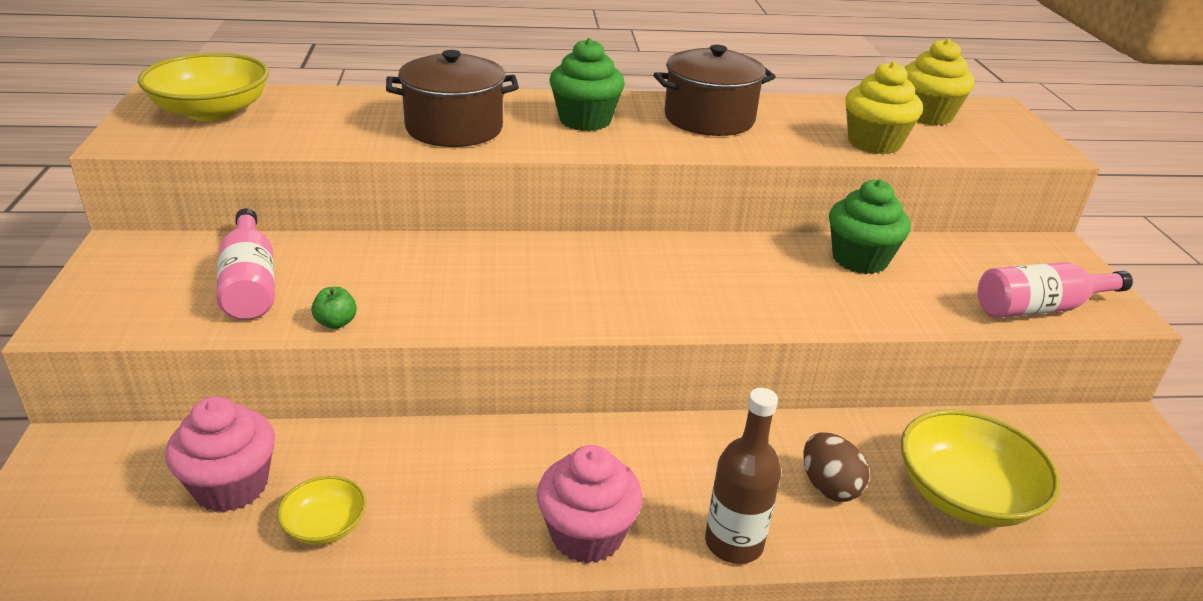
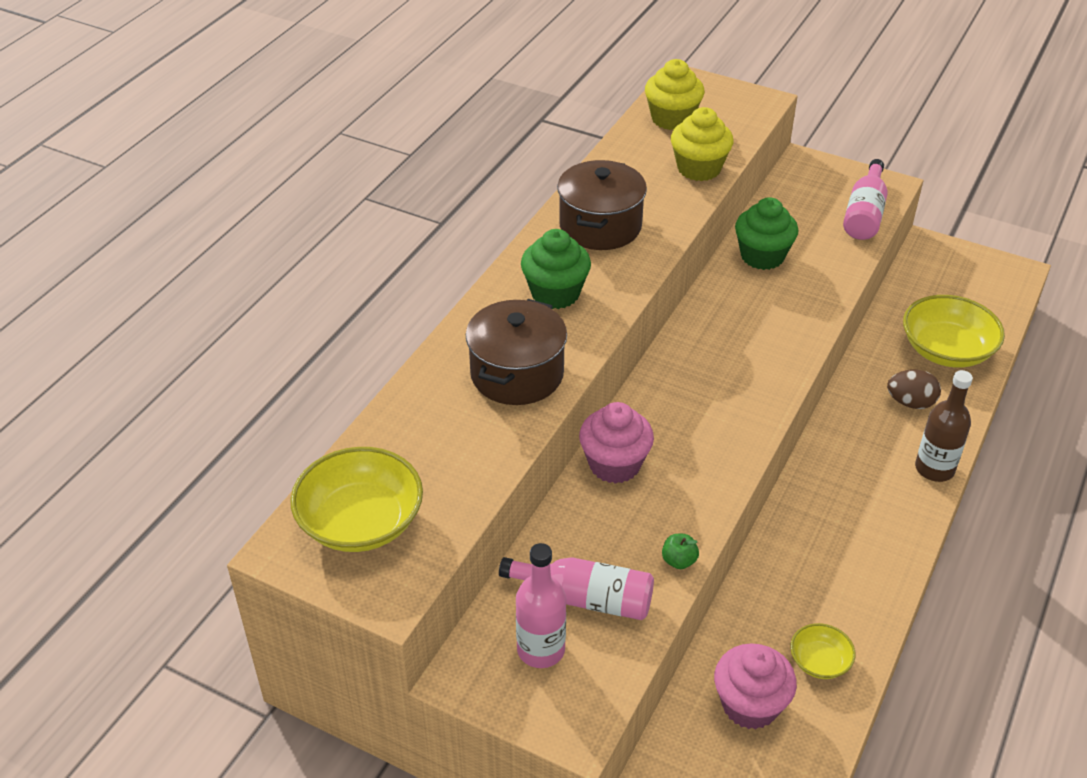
camera: 55 degrees left, 10 degrees up
(169, 277) = (541, 649): none -> pink bottle
(587, 535) = (894, 532): pink cupcake -> pink cupcake (614, 464)

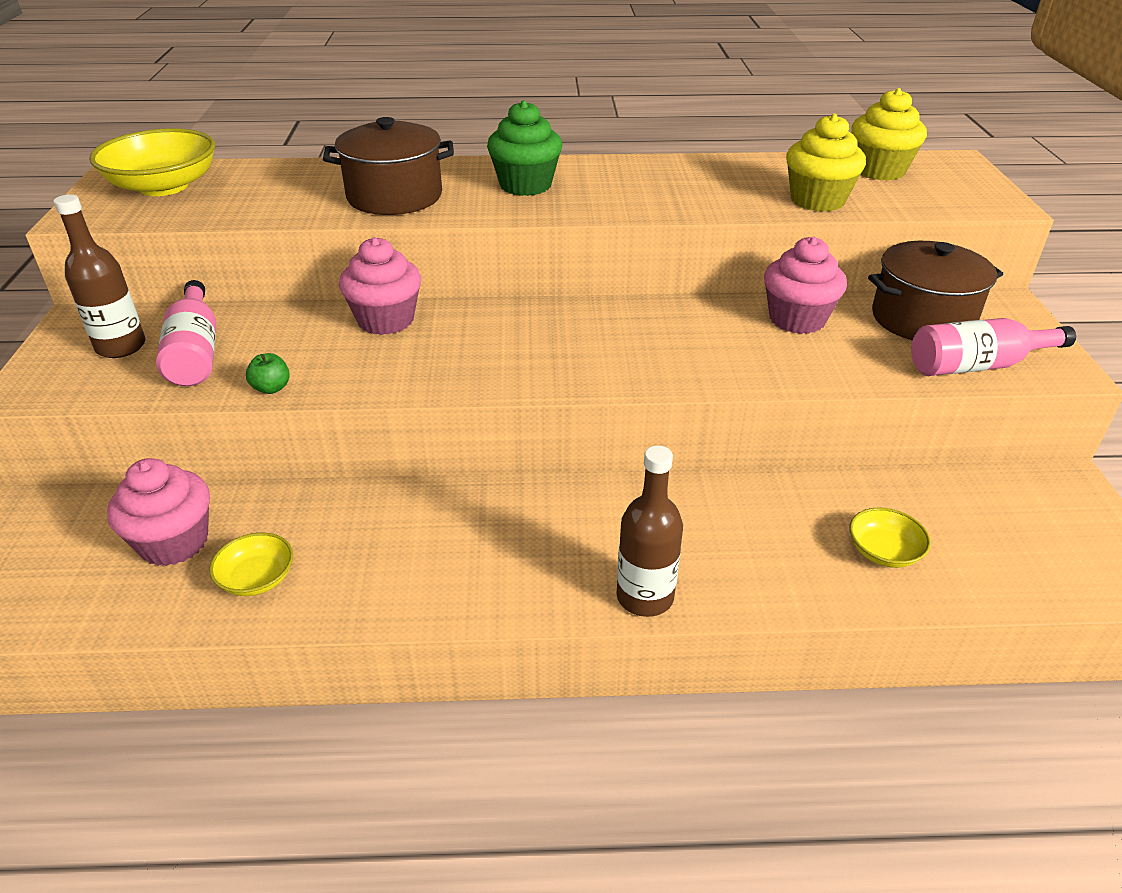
camera: 60 degrees right, 5 degrees down
(541, 649) = (121, 347): pink bottle -> brown bottle
(600, 226) = (651, 180): brown pot -> brown pot (922, 319)
(762, 256) = (797, 319): green cupcake -> pink cupcake
(910, 403) = (746, 544): brown egg -> none
(946, 350) = (883, 552): yellow bowl -> yellow bowl, size x0.52

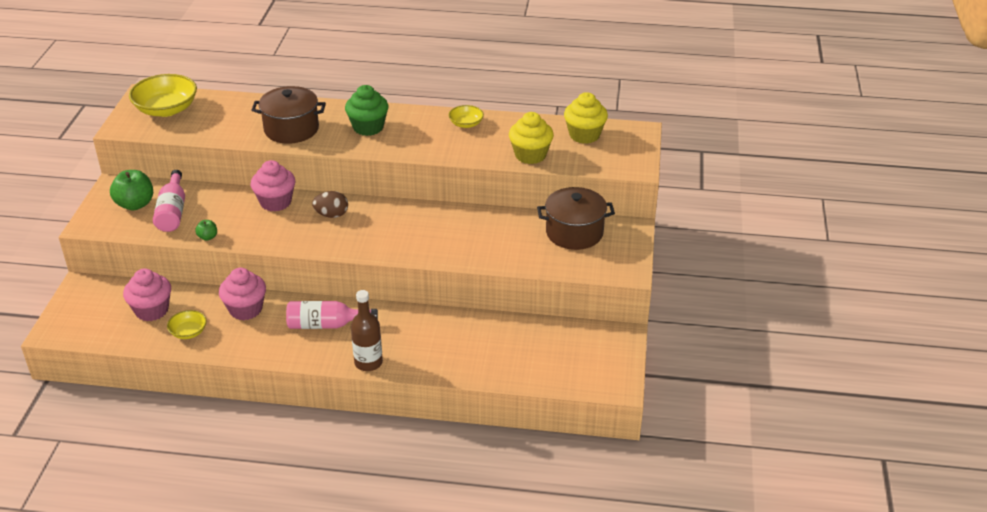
camera: 10 degrees right, 0 degrees up
(121, 347) = (135, 204): brown bottle -> green apple
(494, 330) = (331, 215): none -> brown egg
(797, 319) = (502, 225): pink cupcake -> pink cupcake (245, 309)
(883, 552) = (498, 356): yellow bowl -> yellow bowl (466, 124)
(977, 366) = (582, 264): pink bottle -> pink bottle (326, 325)

